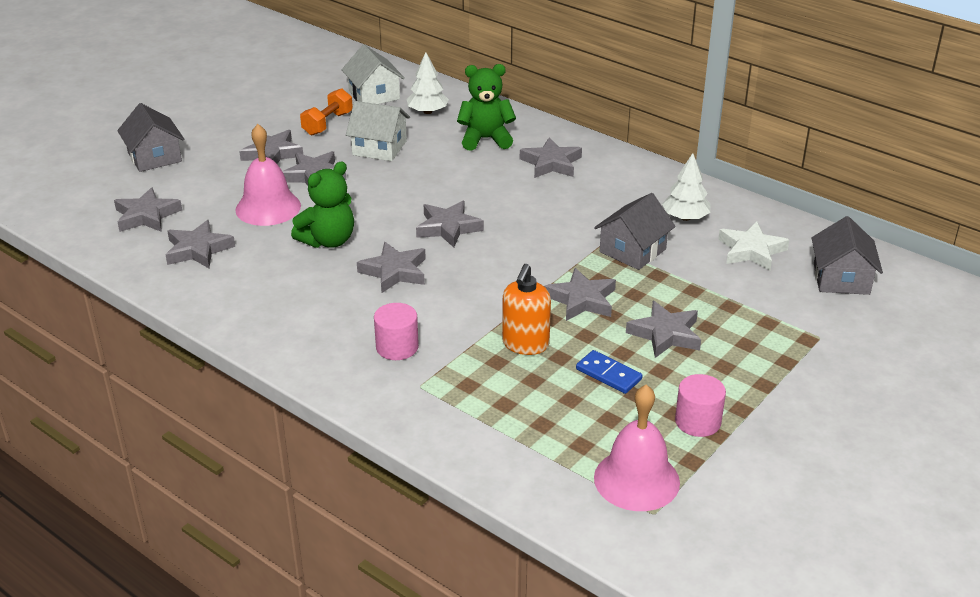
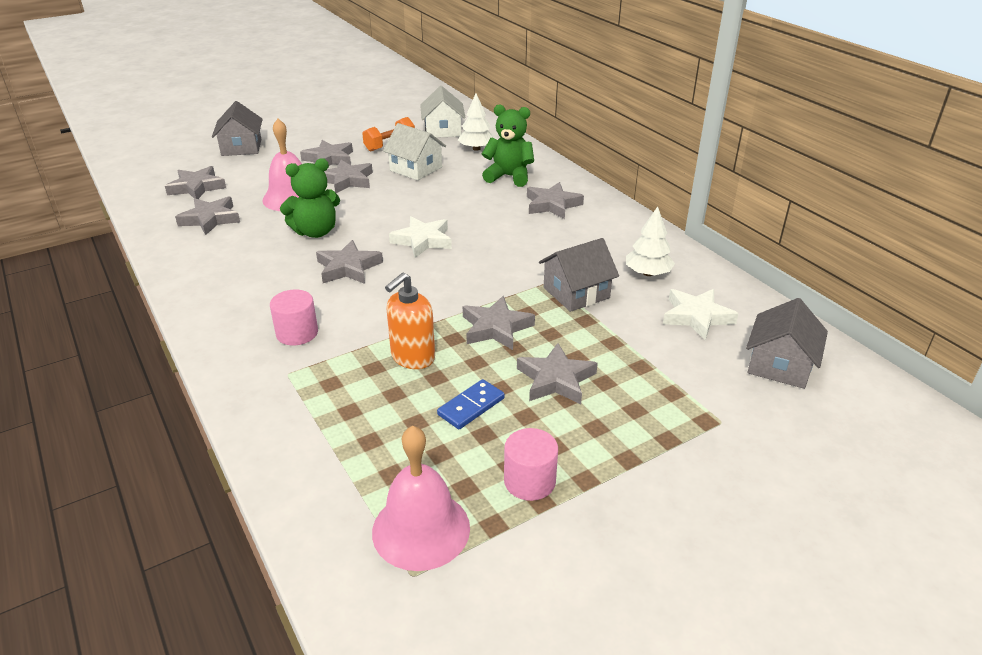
camera: 20 degrees right, 0 degrees up
(448, 228) = (423, 240): grey star -> white star
(608, 374) = (471, 406): blue domino -> blue domino turned 75 degrees clockwise

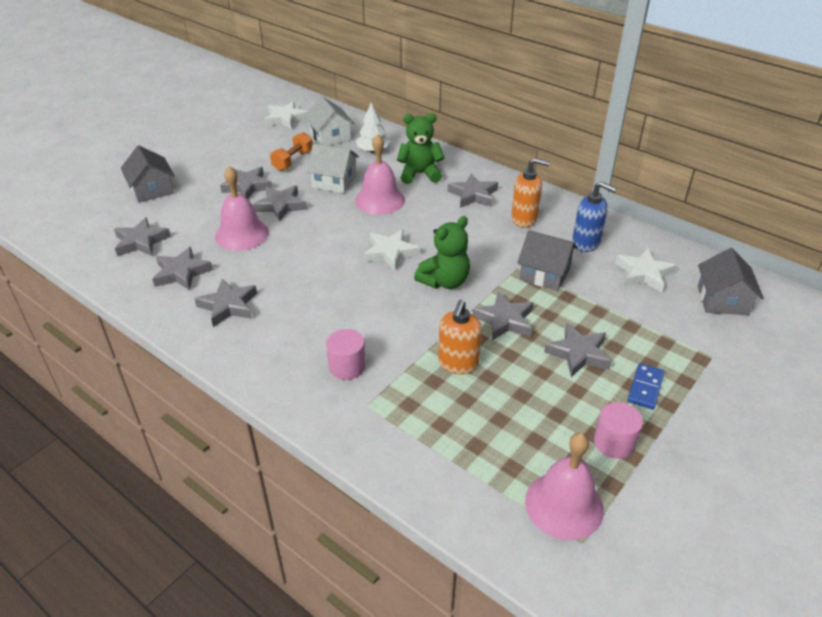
camera: 20 degrees left, 5 degrees up
(315, 232) = (290, 264): green teddy bear -> green teddy bear (444, 281)
(348, 268) = (345, 293): grey star -> grey star (228, 306)
(411, 109) = (286, 119): none -> white star
(449, 192) = (380, 200): none -> pink bell
(471, 406) = (532, 394): blue domino -> blue domino (645, 388)
(576, 293) = (544, 273): grey house -> grey house turned 75 degrees clockwise
(592, 237) = (524, 219): none -> orange soap dispenser
(648, 273) = (586, 243): white tree -> blue soap dispenser

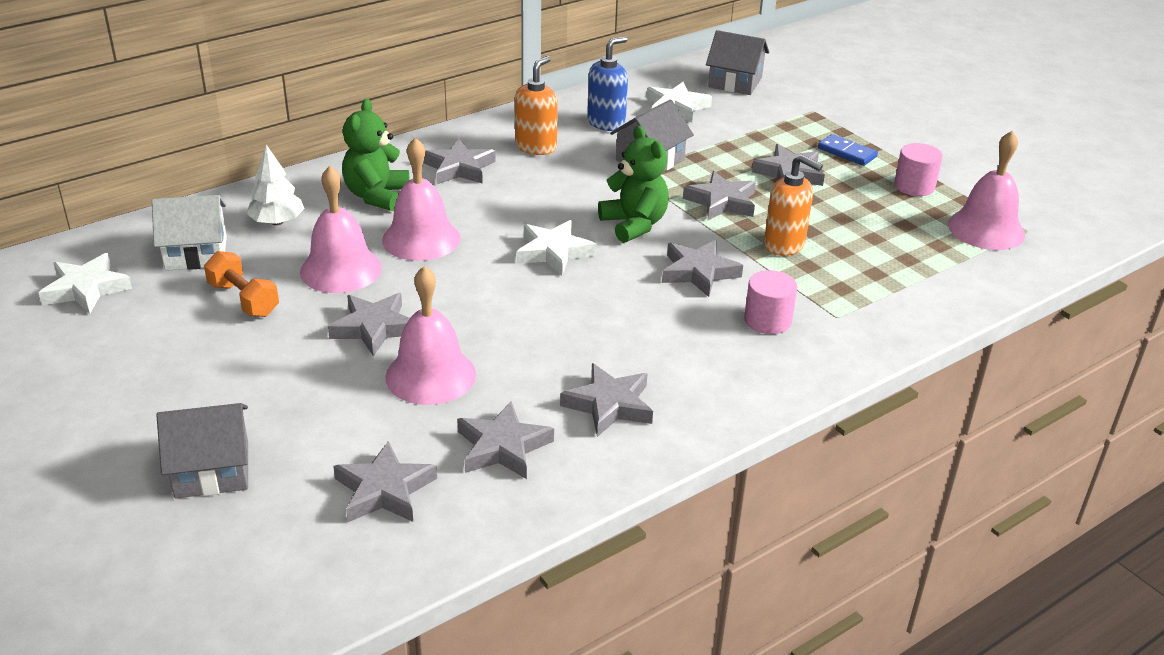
camera: 75 degrees left, 5 degrees down
(247, 186) = (289, 355): grey star -> grey star (698, 272)
(334, 181) = (341, 269): white house -> pink bell

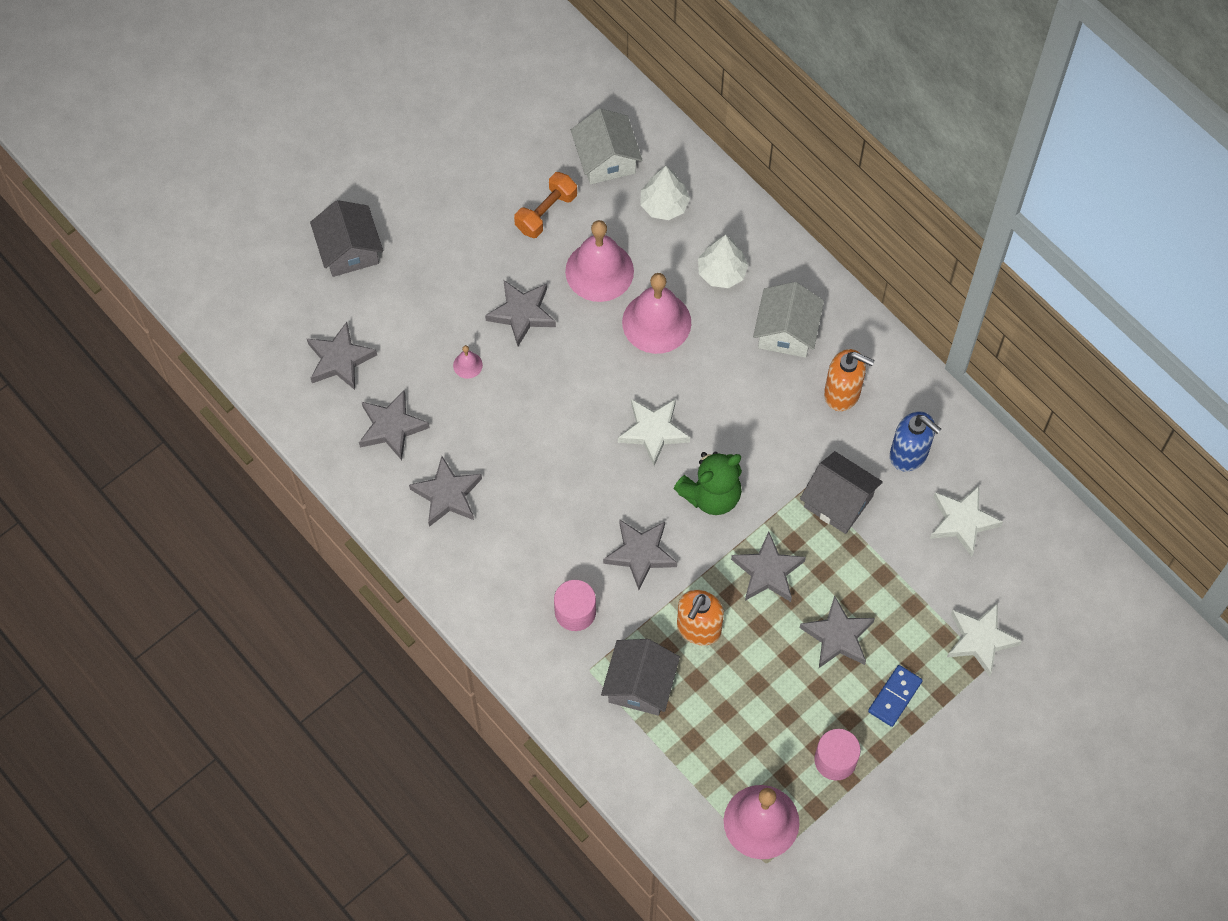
camera: 85 degrees right, 30 degrees up
(86, 289) = (544, 101): white star -> white star (980, 639)
(377, 196) = (721, 272): green teddy bear -> white tree
(430, 375) = (467, 365): pink bell -> pink bell, size x0.42
(459, 168) = (786, 331): grey star -> white house
(735, 82) = (1040, 582): grey house -> grey house (640, 685)

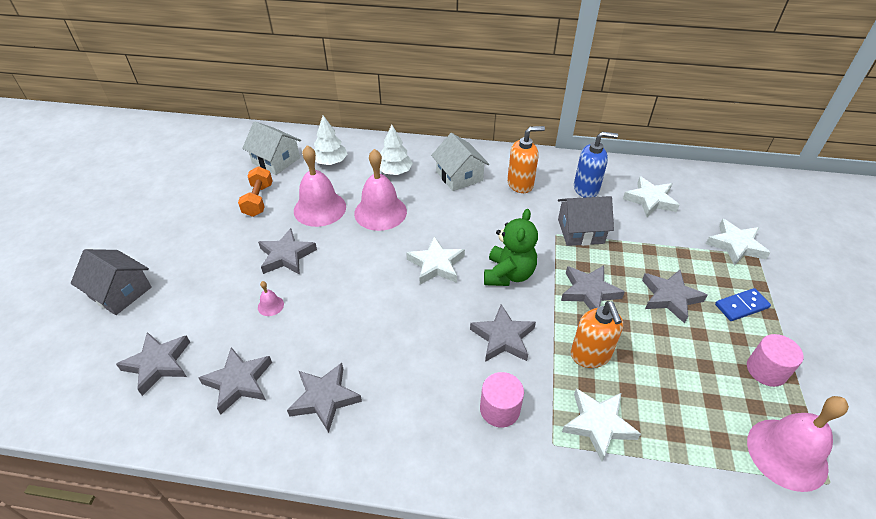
camera: 40 degrees left, 20 degrees down
(640, 685) = (598, 424): grey house -> white star
(894, 696) = (741, 306): blue domino -> blue domino turned 75 degrees clockwise

